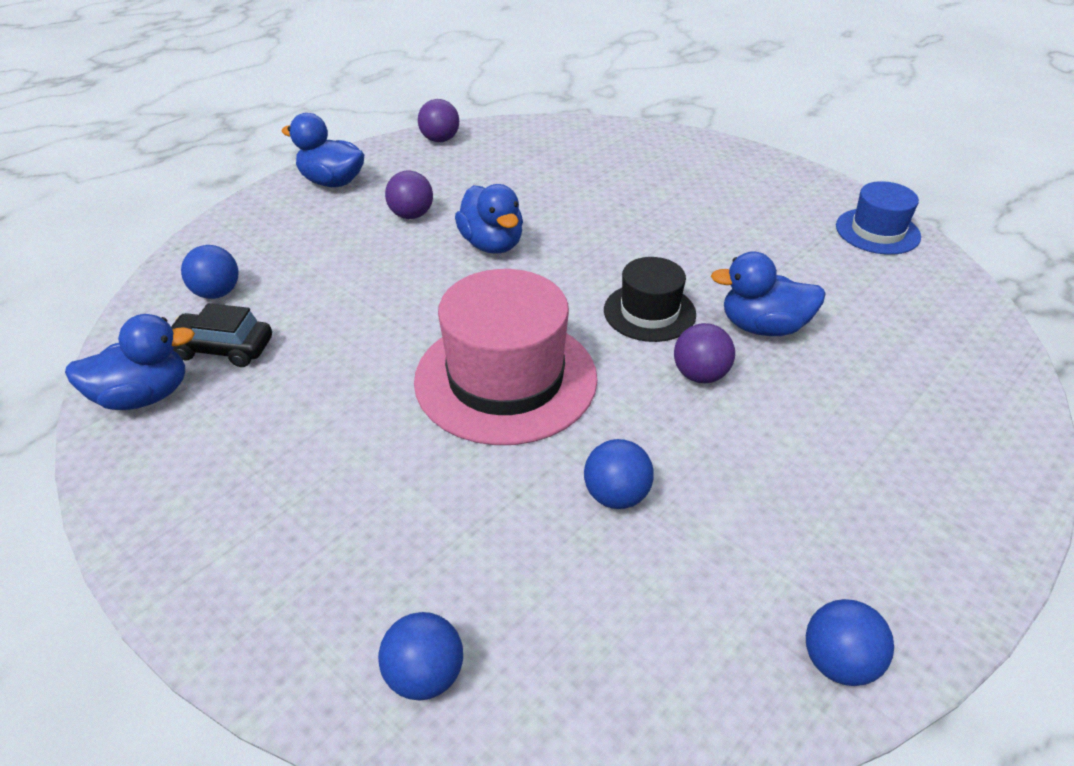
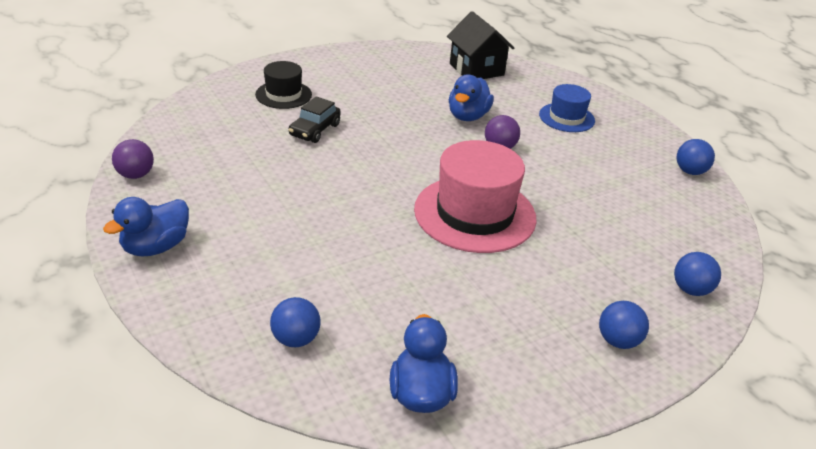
camera: 75 degrees left, 5 degrees down
(222, 349) = (379, 342): black car -> black car (315, 130)
(411, 215) = (250, 213): purple ball -> none
(492, 244) = (320, 185): blue duck -> none
(616, 496) = (583, 200): blue ball -> blue ball (618, 341)
(649, 312) = (435, 146): black hat -> black hat (283, 95)
(877, 231) = (400, 55): blue hat -> blue hat (566, 117)
(925, 310) = (476, 69): none -> black house

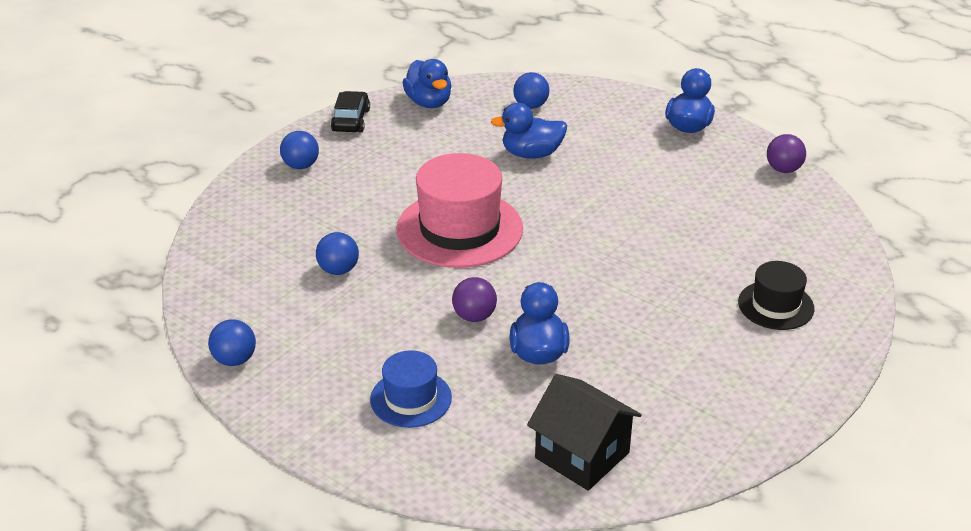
camera: 160 degrees right, 0 degrees up
(315, 130) = (689, 269): black car -> black car (351, 120)
(350, 269) = (531, 154): none -> blue duck
(691, 290) = (240, 220): blue ball -> blue ball (338, 270)

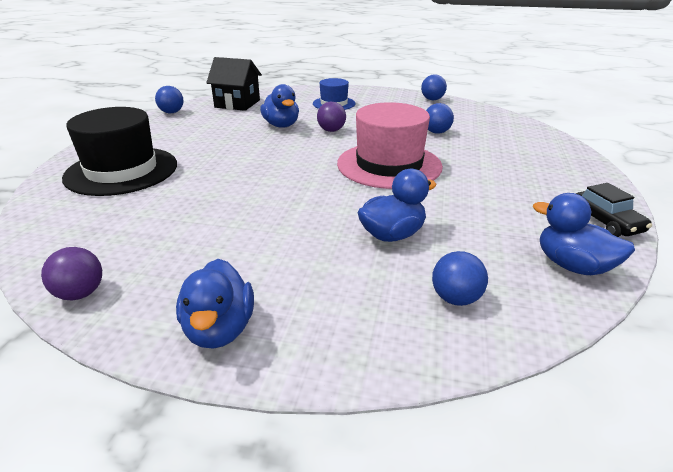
camera: 155 degrees right, 5 degrees down
(301, 166) = (567, 176): blue ball -> blue ball (171, 112)
(775, 305) = (122, 171): black hat -> black hat, size x1.81

